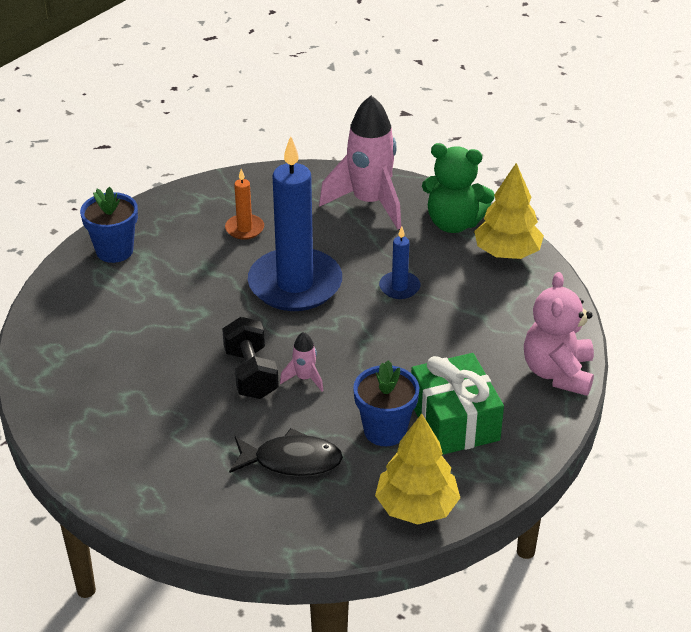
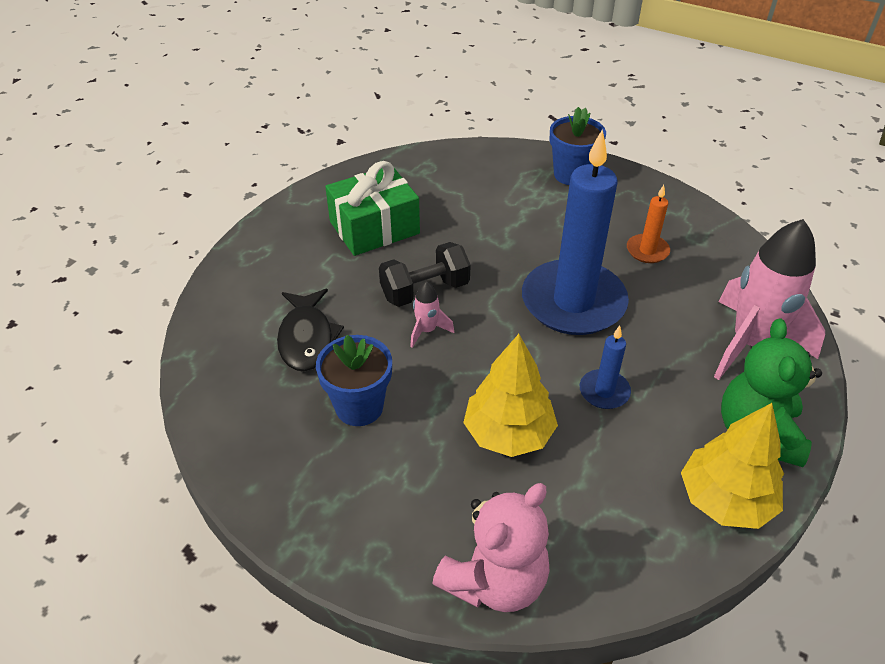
camera: 80 degrees right, 5 degrees up
(416, 507) = (246, 448): yellow tree -> yellow tree (508, 433)
(454, 421) = (384, 470): green gift -> green gift (374, 227)
(558, 373) = (495, 580): pink teddy bear -> pink teddy bear turned 135 degrees clockwise

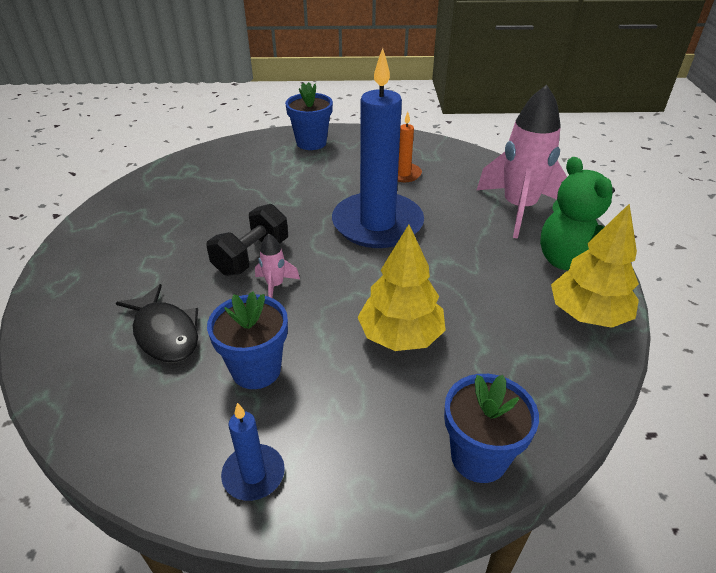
camera: 30 degrees left, 5 degrees down
(374, 227) = (172, 225): green gift -> none
(495, 580) = (479, 457): pink teddy bear -> blue flower pot
(604, 391) = (448, 276): blue candle -> blue candle (253, 474)

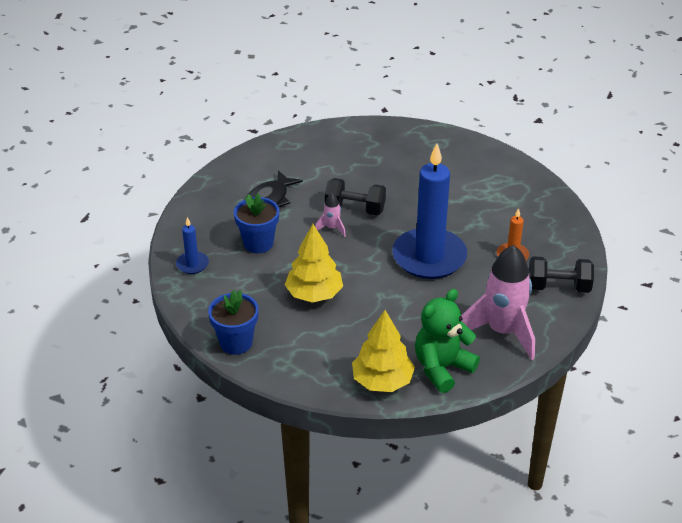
camera: 70 degrees right, 0 degrees up
(311, 143) = (527, 191): blue flower pot -> none
(462, 162) = (558, 287): none -> black dumbbell

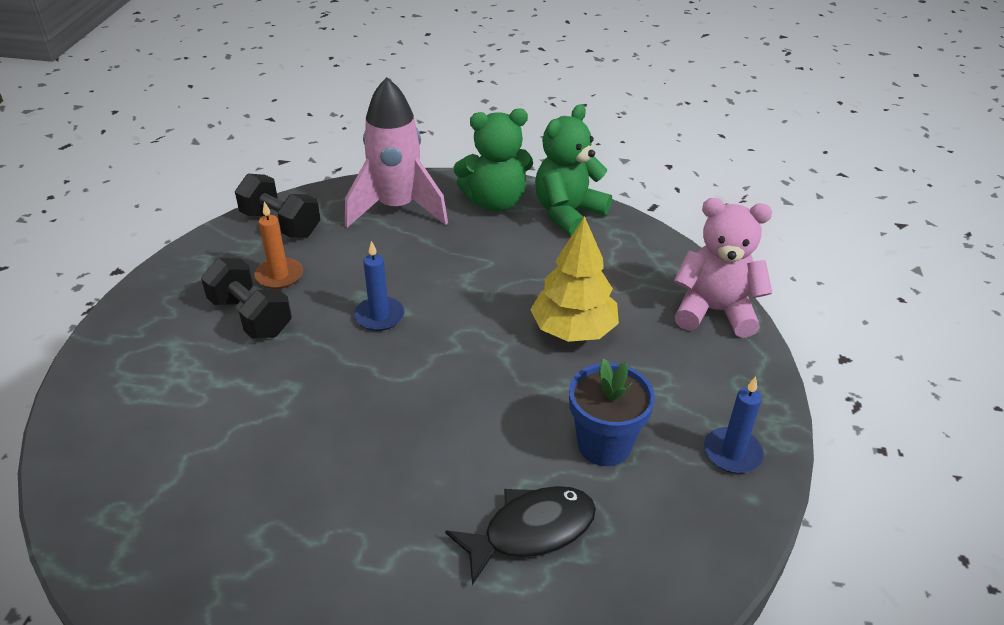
camera: 150 degrees left, 0 degrees up
(236, 342) = (714, 311): blue flower pot -> pink teddy bear
(332, 228) = (469, 419): pink rocket -> none
(355, 209) = (402, 439): black dumbbell -> black dumbbell (251, 317)
(382, 381) = (568, 213): yellow tree -> green teddy bear
(429, 257) = (379, 316): blue candle -> blue candle, size x0.44

